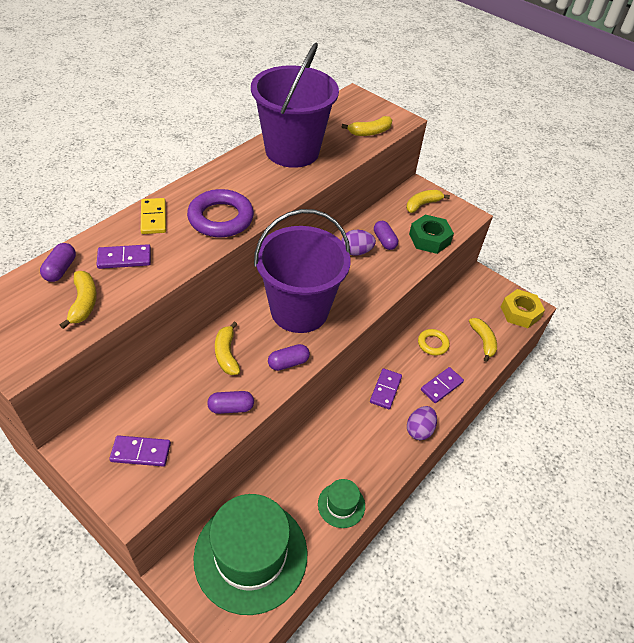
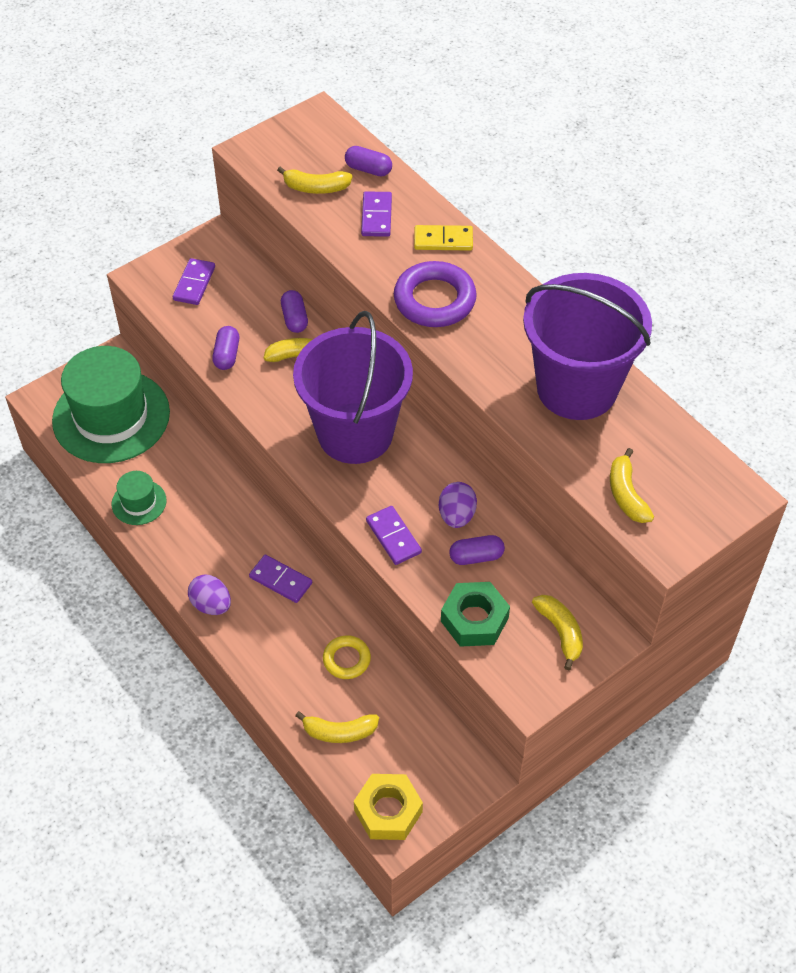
camera: 105 degrees right, 5 degrees up
(288, 363) = (275, 411): purple capsule -> purple capsule (294, 318)
(441, 386) = (271, 650): purple domino -> purple domino (393, 537)

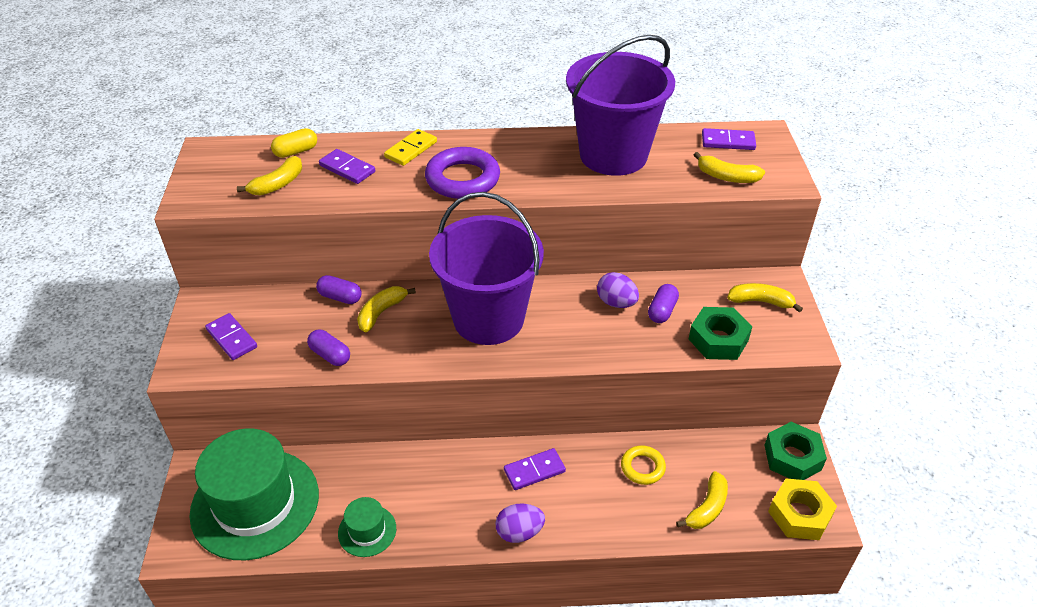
camera: 55 degrees left, 10 degrees down
(368, 169) = (296, 151): purple capsule -> yellow capsule
(393, 537) = (607, 346): purple domino -> purple domino (728, 141)
(454, 777) = (792, 457): none -> green nut

